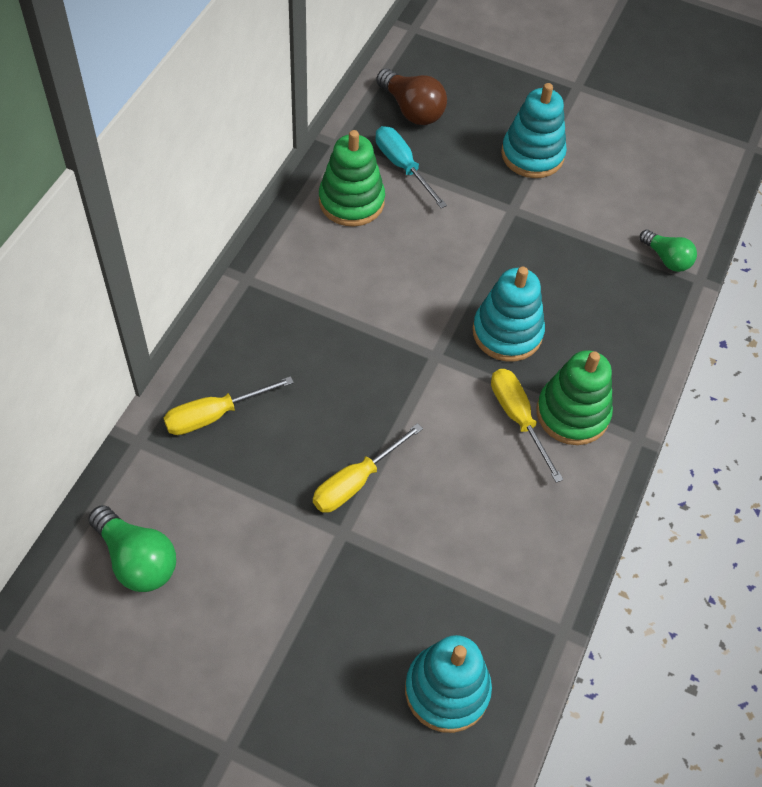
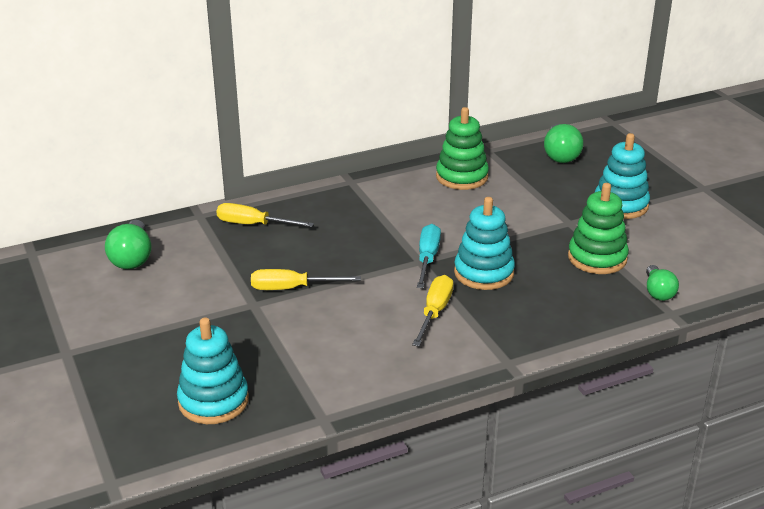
camera: 45 degrees right, 25 degrees down
(402, 166) = (518, 175): turquoise screwdriver -> turquoise screwdriver (427, 258)
(412, 110) = (560, 155): brown light bulb -> green light bulb
(572, 413) = (476, 328): green stacking toy -> green stacking toy (597, 258)

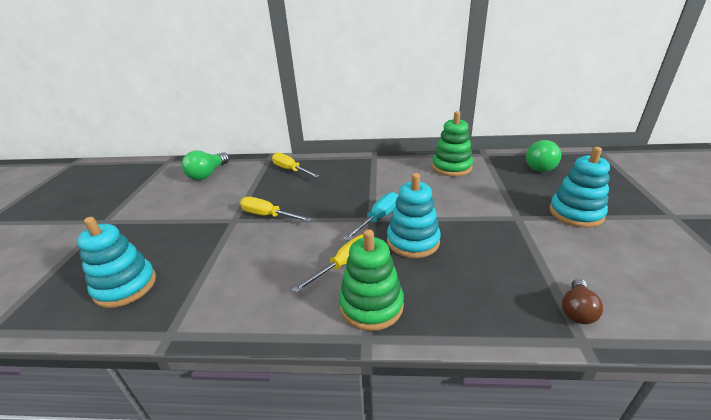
camera: 30 degrees right, 0 degrees up
(597, 258) = (526, 255): green stacking toy -> green stacking toy (371, 305)
(658, 292) = (577, 310): green light bulb -> brown light bulb

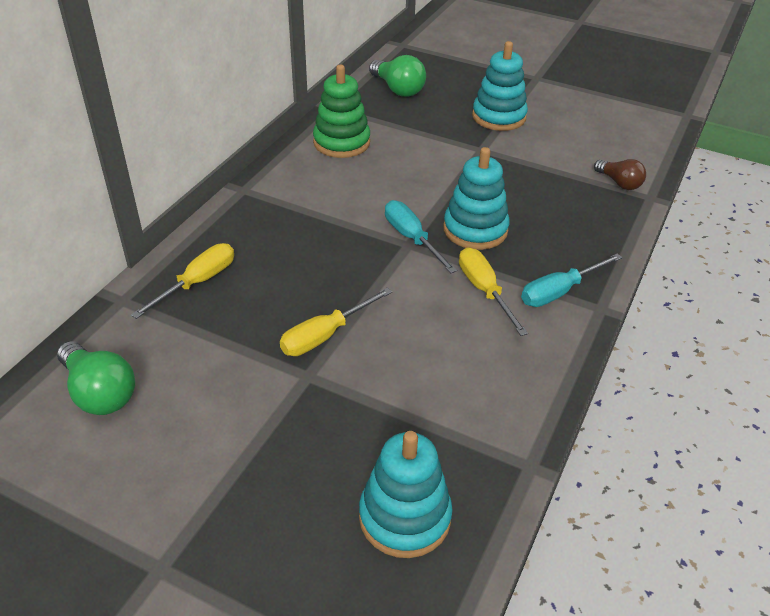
camera: 70 degrees left, 10 degrees up
(291, 170) = (197, 282): yellow screwdriver -> yellow screwdriver turned 150 degrees clockwise
(371, 305) = (559, 292): green stacking toy -> turquoise screwdriver

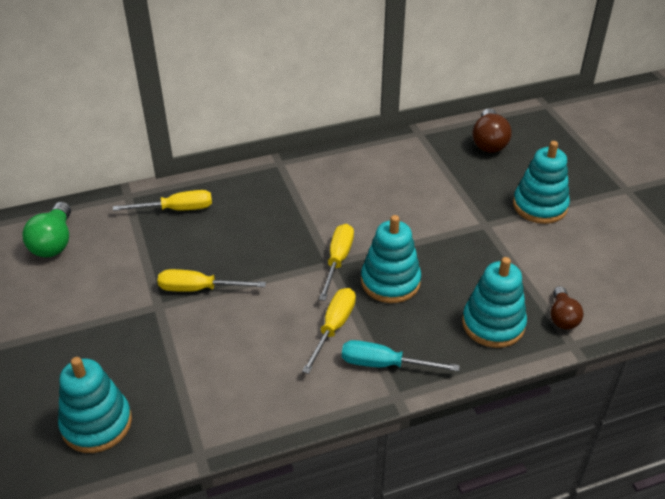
camera: 45 degrees right, 0 degrees up
(341, 142) = (388, 163): green stacking toy -> none
(398, 89) = (489, 142): green light bulb -> brown light bulb
(411, 238) = (337, 260): turquoise screwdriver -> yellow screwdriver
(586, 215) = (493, 324): none -> turquoise stacking toy

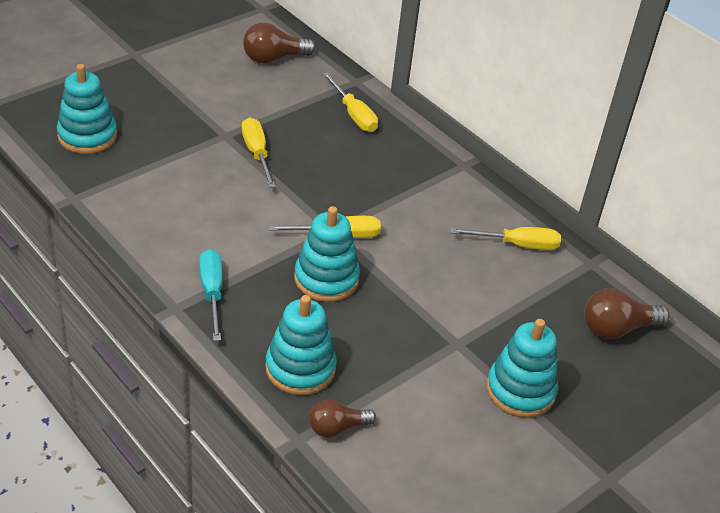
camera: 65 degrees right, 0 degrees up
(54, 242) = (273, 58): green light bulb -> brown light bulb
(333, 328) = (245, 249): yellow screwdriver -> yellow screwdriver (517, 245)

